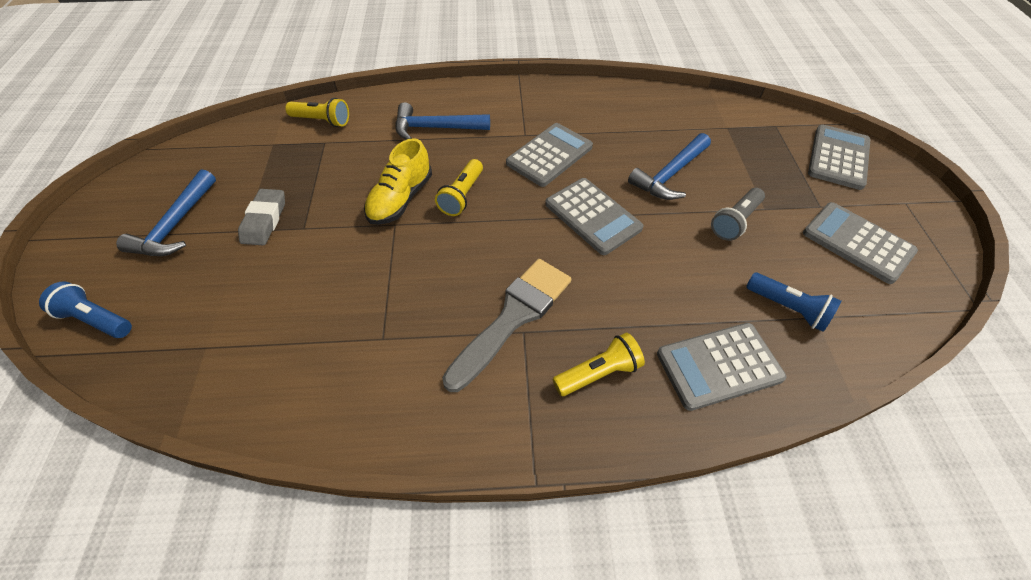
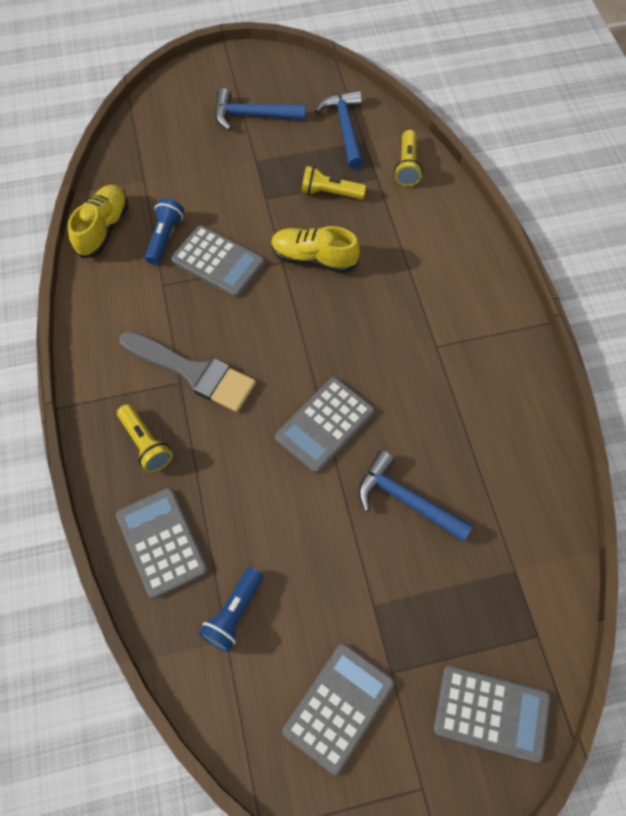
camera: 80 degrees right, 10 degrees up
(97, 320) = (159, 111): blue flashlight -> blue flashlight (164, 237)
(262, 403) = (103, 229): none -> yellow shoe
(264, 220) = (268, 169): grey eraser -> none
(436, 128) = (423, 262): blue hammer -> blue hammer (345, 129)
(462, 196) = (329, 306): yellow flashlight -> yellow flashlight (330, 193)
(549, 155) = (408, 374): grey calculator -> grey calculator (218, 262)
(735, 221) = (345, 569): grey flashlight -> none

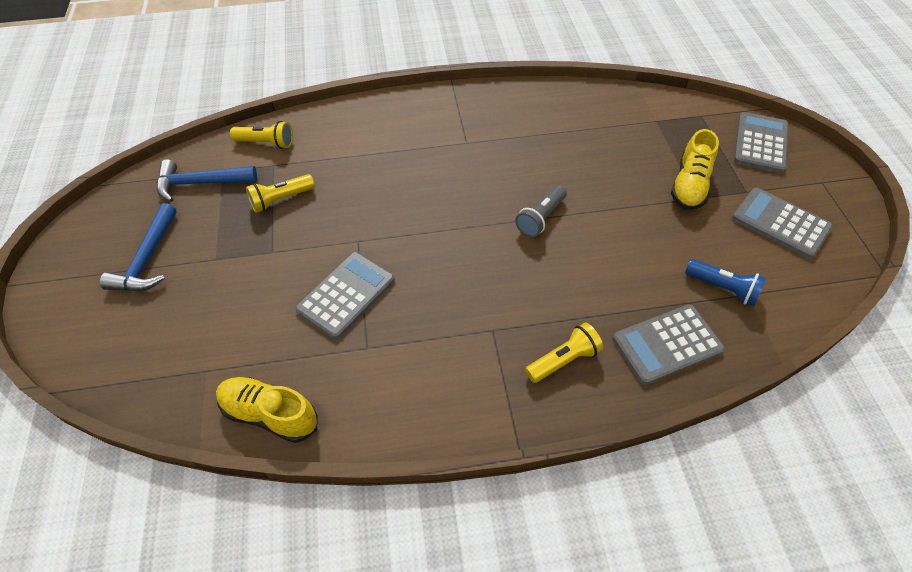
camera: 85 degrees left, 10 degrees down
(164, 237) = (300, 346): blue flashlight -> none
(193, 372) = (481, 318): grey brush -> none
(313, 258) = (359, 216): yellow shoe -> yellow shoe (689, 185)
(325, 425) = (541, 218): grey calculator -> grey flashlight
(330, 193) = (281, 200): yellow flashlight -> yellow flashlight turned 45 degrees clockwise
(406, 500) = (607, 172): blue hammer -> none

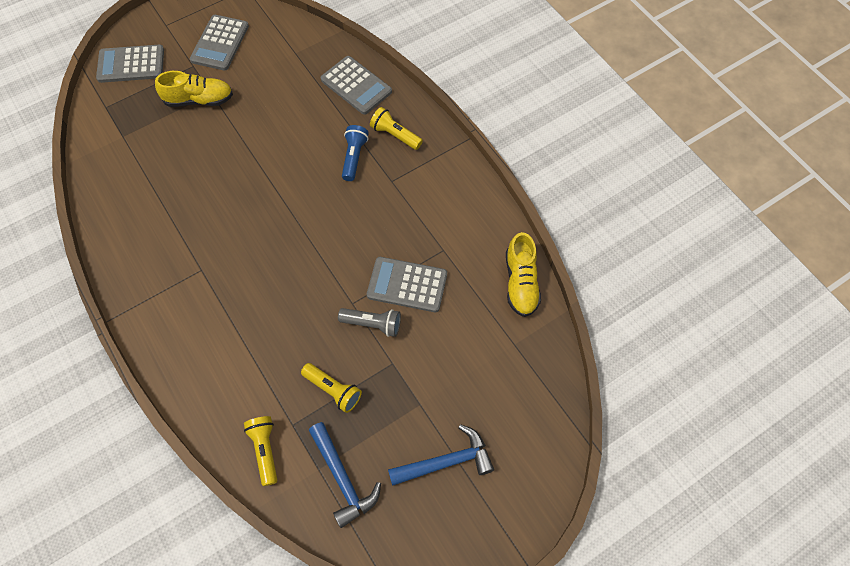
camera: 115 degrees left, 10 degrees up
(541, 218) = (273, 184): grey flashlight -> grey flashlight (372, 324)
(723, 288) = (295, 65): blue flashlight -> blue flashlight (354, 157)

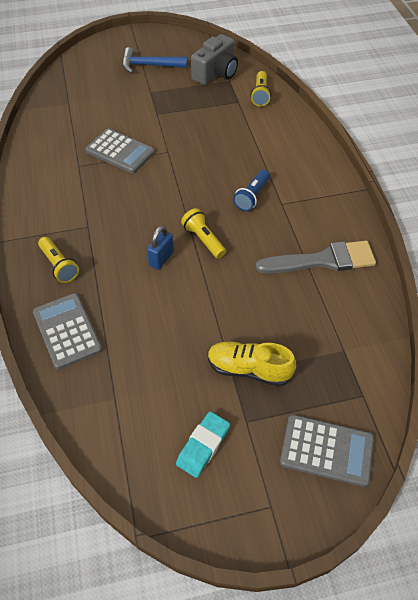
camera: 160 degrees left, 10 degrees down
(148, 214) = (323, 260): none -> grey brush
(220, 43) = (203, 446): grey calculator -> turquoise eraser
(305, 169) = (161, 259): none -> blue padlock
(333, 390) = (204, 110): yellow flashlight -> yellow flashlight (203, 240)
(342, 478) = (216, 73): blue hammer -> grey camera
(354, 157) = (110, 256): blue flashlight -> blue flashlight (252, 196)
(372, 324) = (159, 136): grey flashlight -> none
(520, 283) = (37, 132): yellow shoe -> none

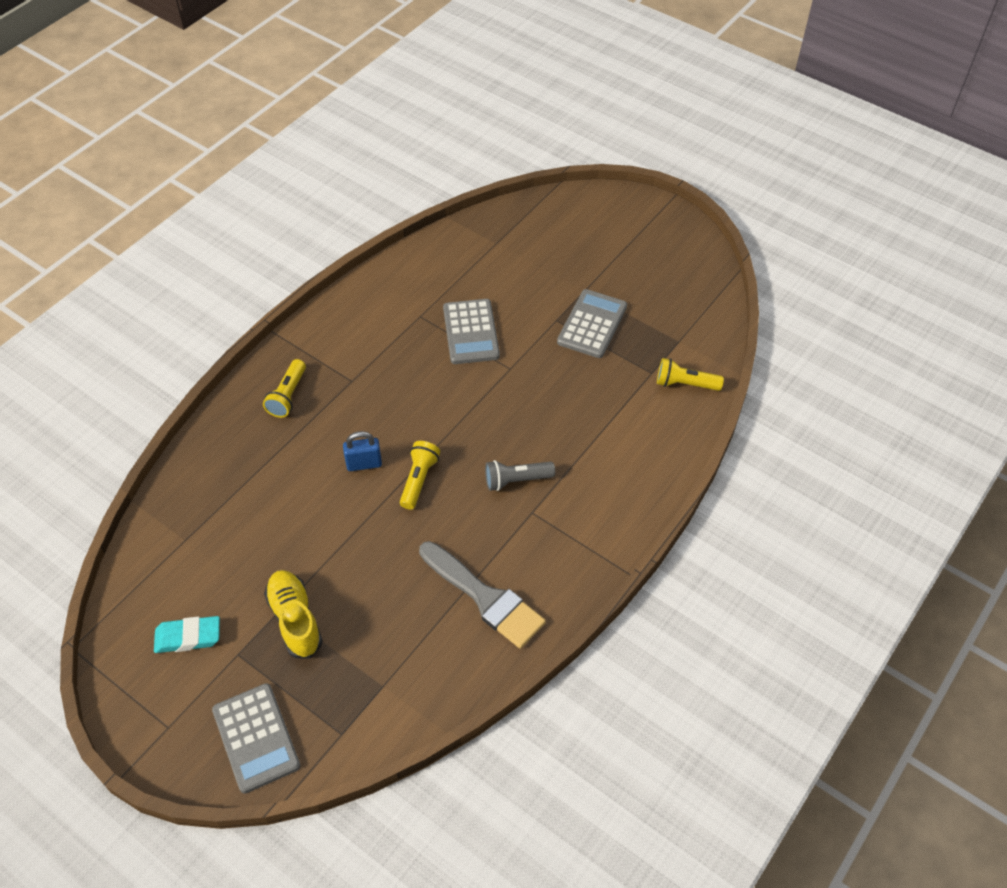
camera: 50 degrees right, 0 degrees up
(67, 331) = (224, 455): grey calculator -> grey calculator (592, 324)
(149, 65) = (624, 260): blue hammer -> none
(216, 73) = (677, 322): grey camera -> none
(252, 196) = (516, 480): blue flashlight -> grey flashlight
(260, 95) = (685, 384): yellow flashlight -> yellow flashlight turned 45 degrees clockwise

